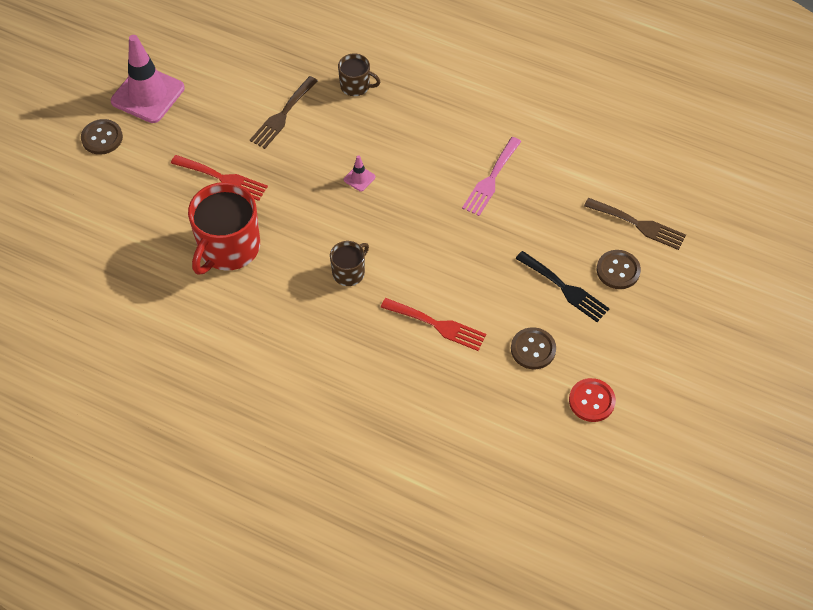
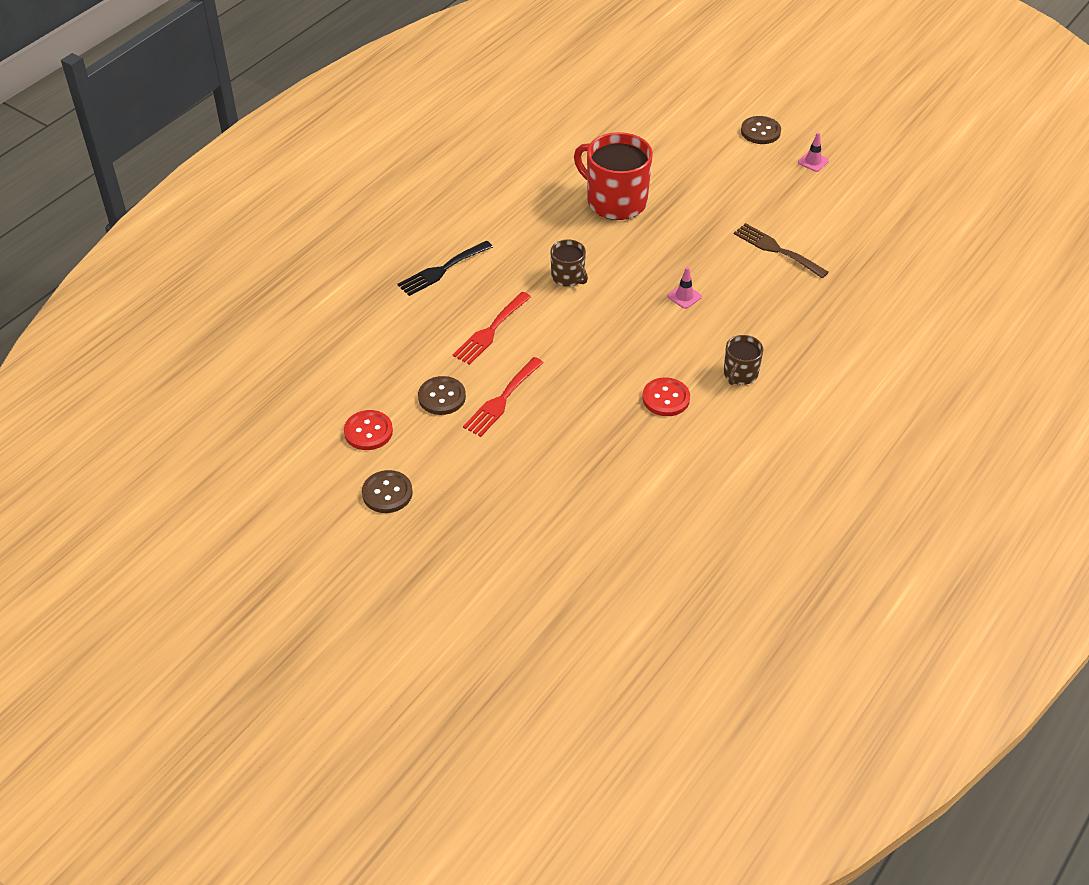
camera: 100 degrees right, 10 degrees down
(148, 94) = (813, 162): pink traffic cone -> pink traffic cone, size x0.41
(223, 178) = (699, 203): red fork -> red fork (501, 400)
(356, 86) = (813, 308): brown mug -> brown mug (740, 374)
(491, 179) = (666, 398): pink fork -> red button
(565, 289) = (508, 435): black fork -> black fork (442, 270)
(618, 270) = (520, 485): brown button -> brown button (387, 493)
(639, 225) = (578, 517): brown fork -> none

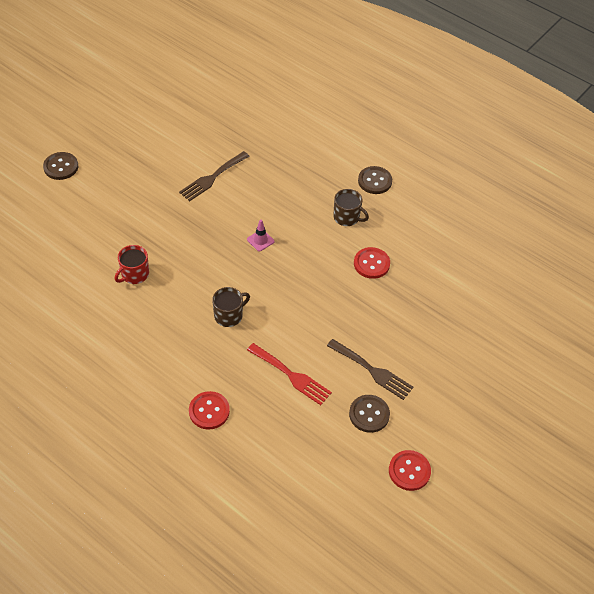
camera: 90 degrees left, 5 degrees up
(387, 493) = (476, 456): brown button -> brown button (374, 181)
(442, 270) = (209, 411): black fork -> red button
(501, 400) = (372, 371): red fork -> brown fork
(615, 201) = (134, 274): red mug -> red mug, size x0.52
(813, 162) = (108, 141): pink traffic cone -> none

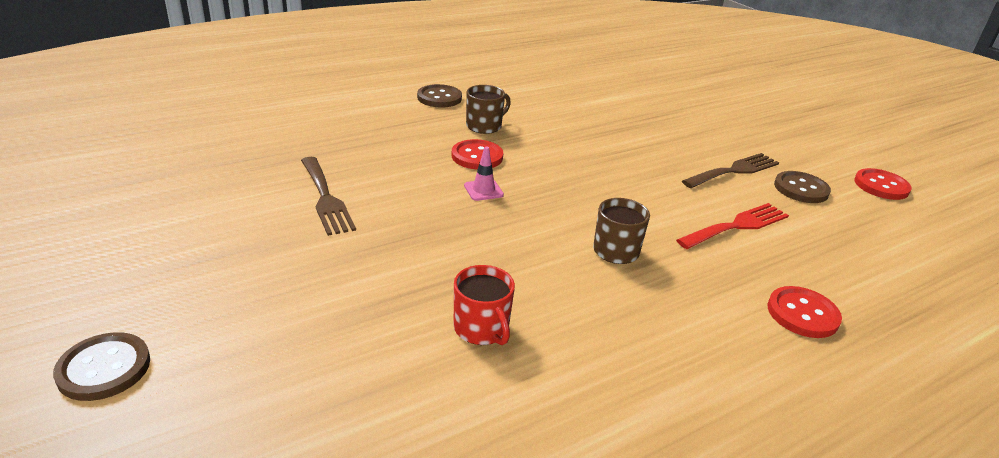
camera: 70 degrees left, 20 degrees down
(371, 264) = (568, 131): red button -> red button (477, 156)

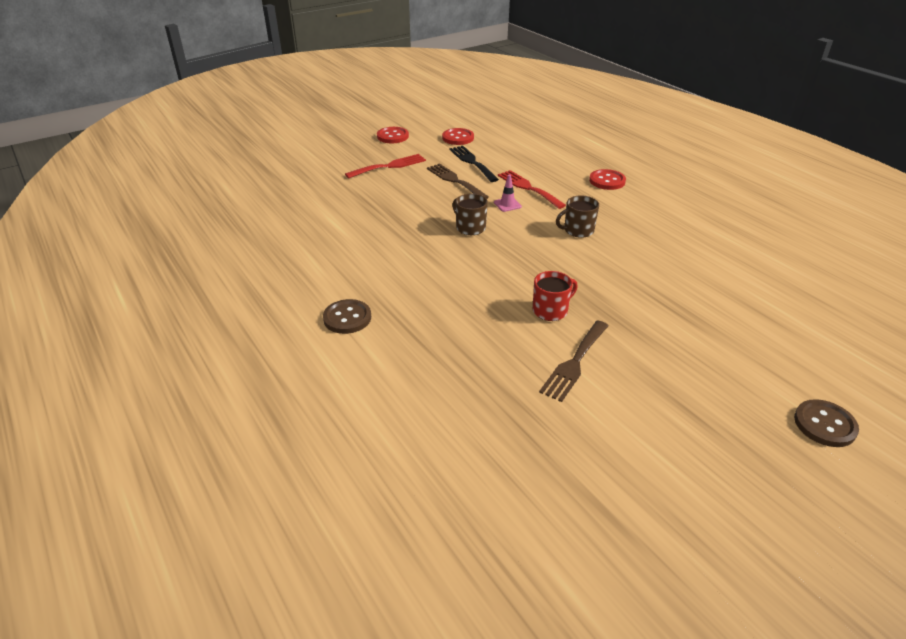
camera: 90 degrees left, 5 degrees up
(326, 198) = (574, 363): brown fork -> brown fork turned 150 degrees clockwise
(477, 156) = (470, 288): red button -> red button (392, 136)
(482, 329) = (684, 277): red mug -> red mug (551, 310)
(483, 190) = (526, 282): pink traffic cone -> pink traffic cone (507, 204)
(484, 126) = (409, 287): brown mug -> brown mug (470, 227)
(754, 132) = (389, 166): none -> red fork
(801, 189) = (472, 162): brown button -> black fork

